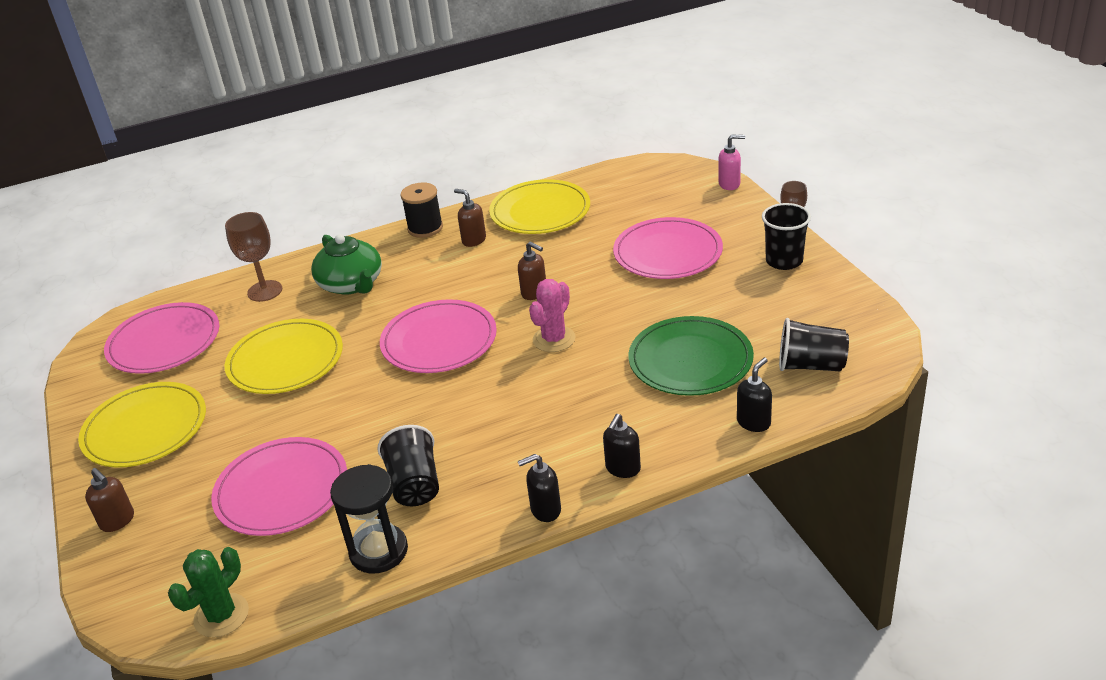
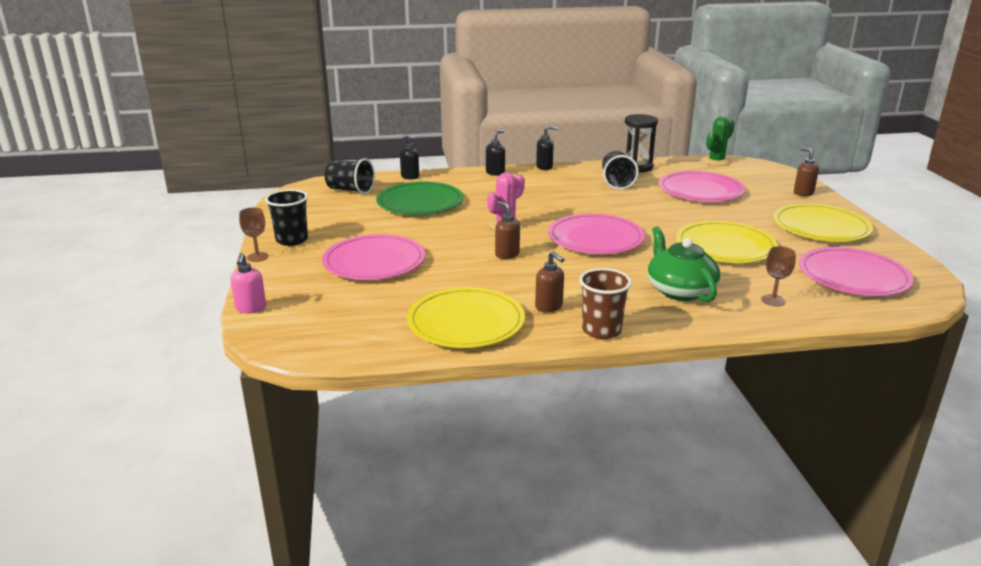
camera: 170 degrees left, 10 degrees down
(265, 291) = (773, 300): brown goblet -> brown goblet, size x0.64
(425, 228) = (601, 330): black spool -> brown cup
(729, 184) = (251, 308): pink soap dispenser -> pink soap dispenser turned 105 degrees counterclockwise

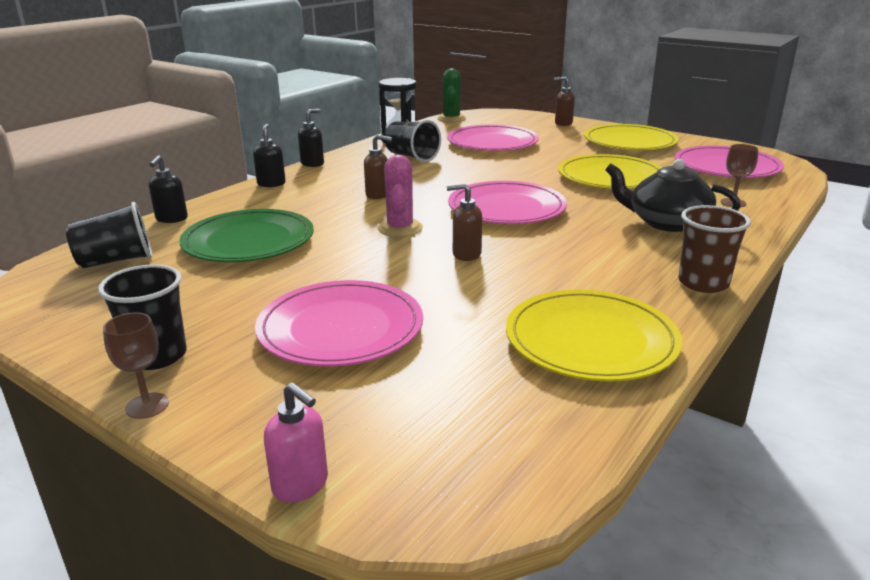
camera: 45 degrees left, 0 degrees up
(549, 307) = (618, 284): brown soap dispenser -> brown soap dispenser (378, 195)
(680, 290) = (667, 222): green teapot -> black teapot

